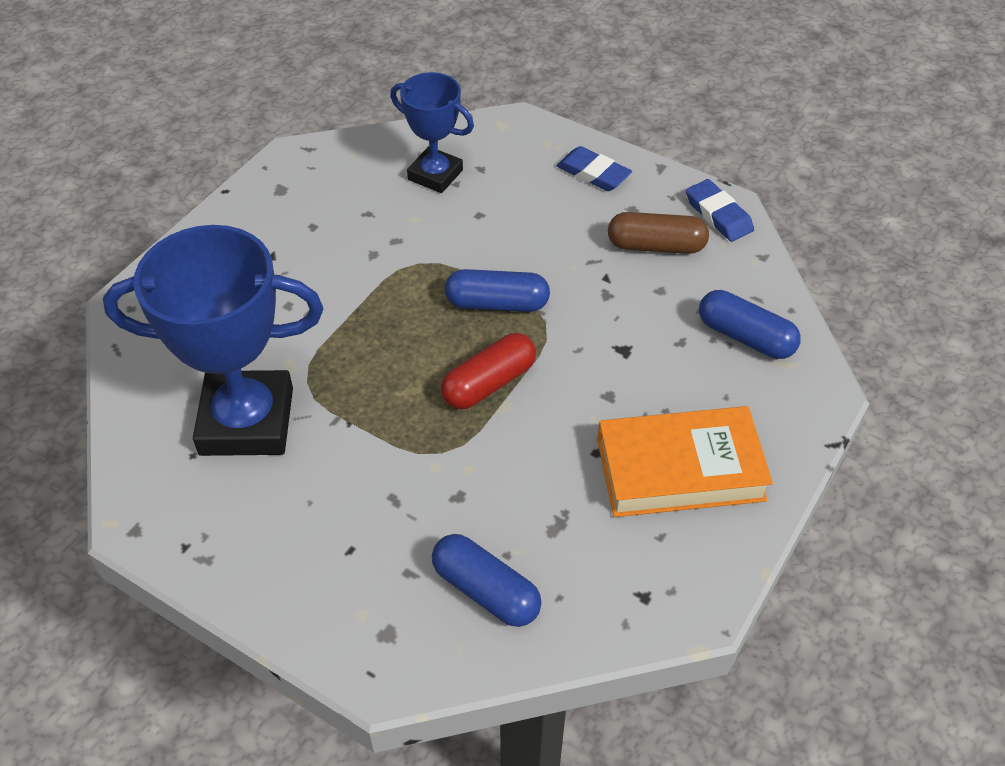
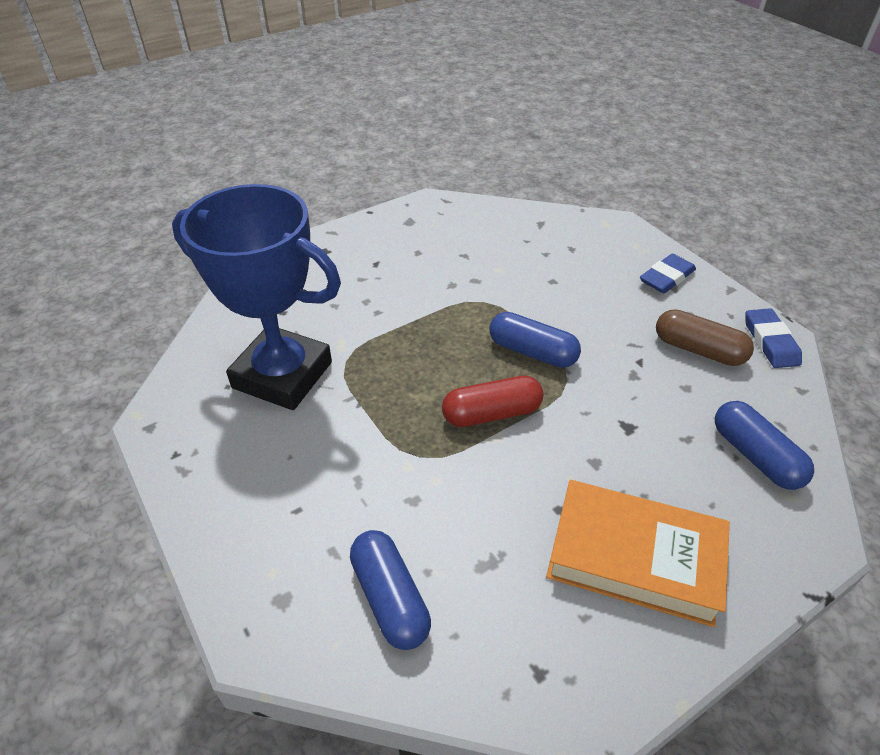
camera: 25 degrees right, 5 degrees down
(435, 175) = (532, 243): blue trophy -> none
(593, 173) = (666, 277): blue eraser -> blue eraser turned 75 degrees clockwise

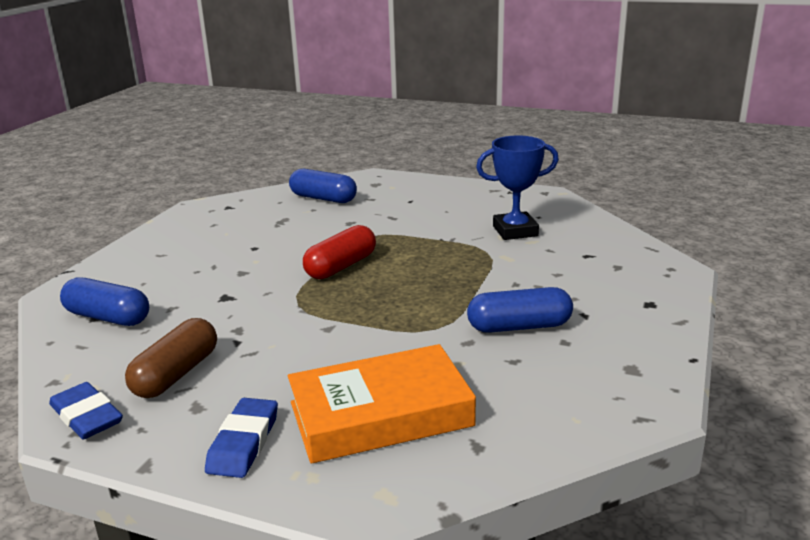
camera: 145 degrees right, 20 degrees down
(282, 375) = (515, 231): blue trophy -> blue trophy, size x0.58
(532, 352) = (345, 310): blue capsule -> blue capsule (519, 326)
(634, 557) = (193, 247): orange book -> orange book (380, 414)
(698, 350) = (176, 374): brown capsule -> brown capsule turned 60 degrees counterclockwise

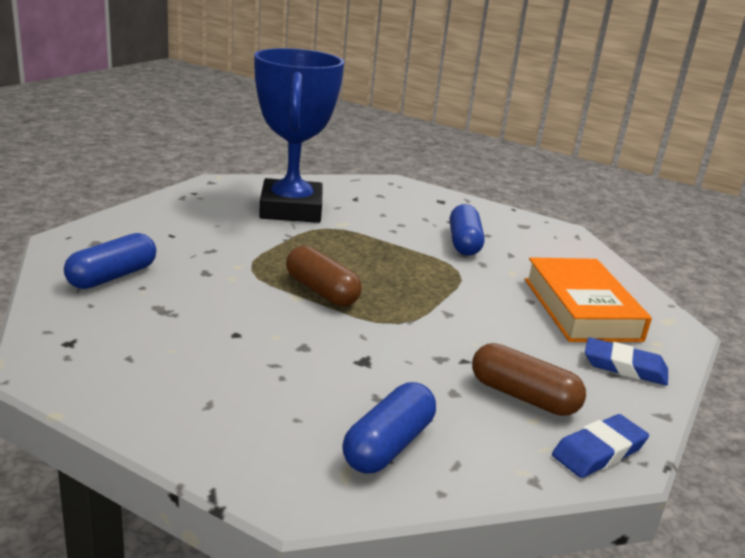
camera: 85 degrees left, 0 degrees up
(341, 266) = (321, 291): red capsule -> brown capsule
(515, 231) = (291, 209): blue trophy -> blue trophy, size x1.74

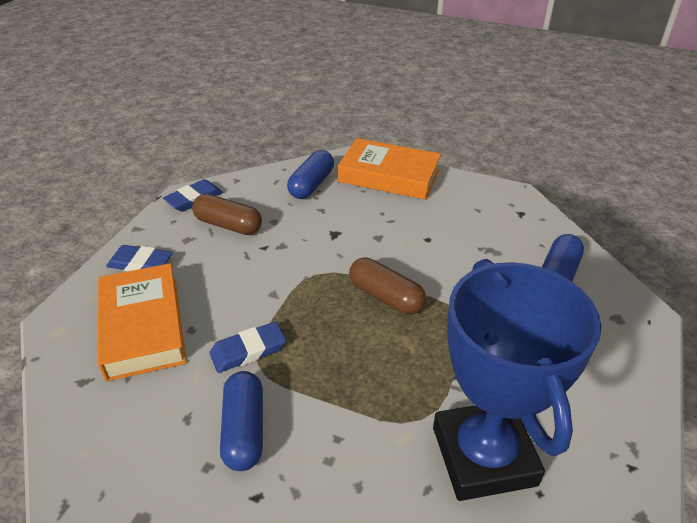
camera: 175 degrees right, 15 degrees up
(235, 439) = (389, 176): none -> orange book
(468, 278) = (248, 350): none -> blue eraser

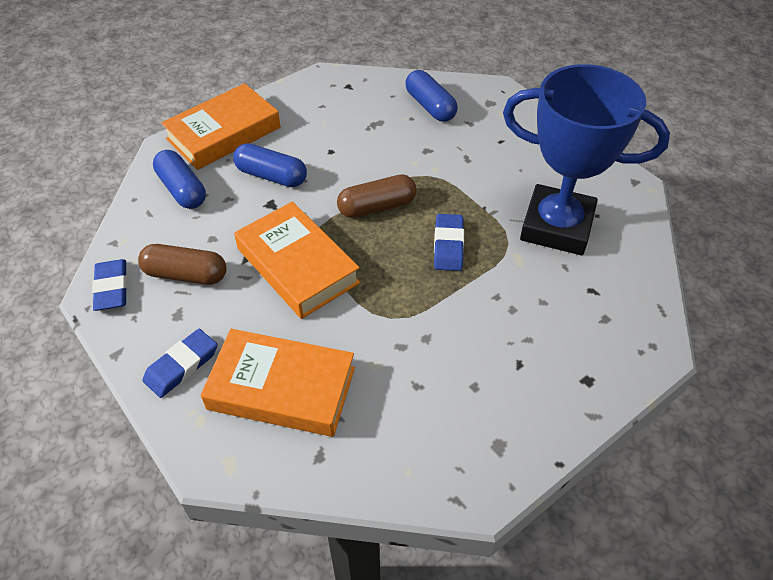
camera: 60 degrees left, 10 degrees up
(228, 225) = (186, 274): brown capsule -> brown capsule turned 45 degrees clockwise
(244, 430) = (454, 350): blue capsule -> blue capsule (271, 176)
(248, 350) = (371, 318): blue eraser -> blue eraser (448, 245)
(278, 278) = (297, 265): none -> orange book

